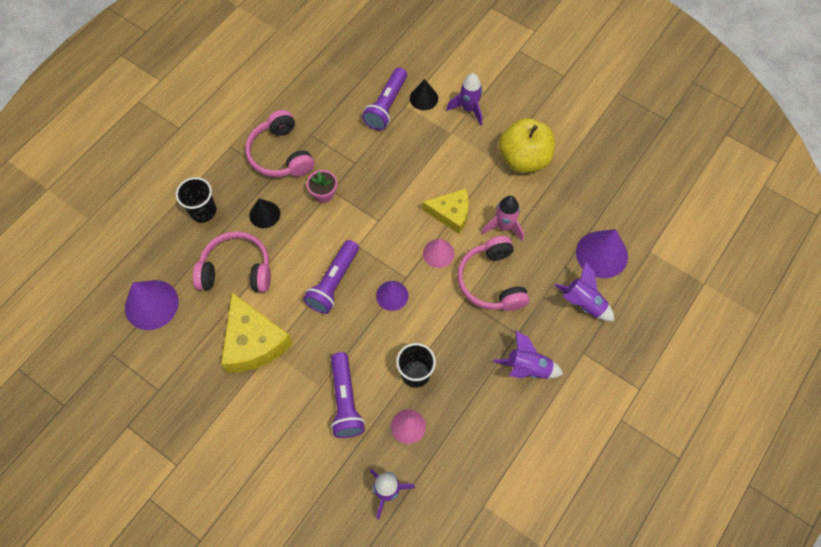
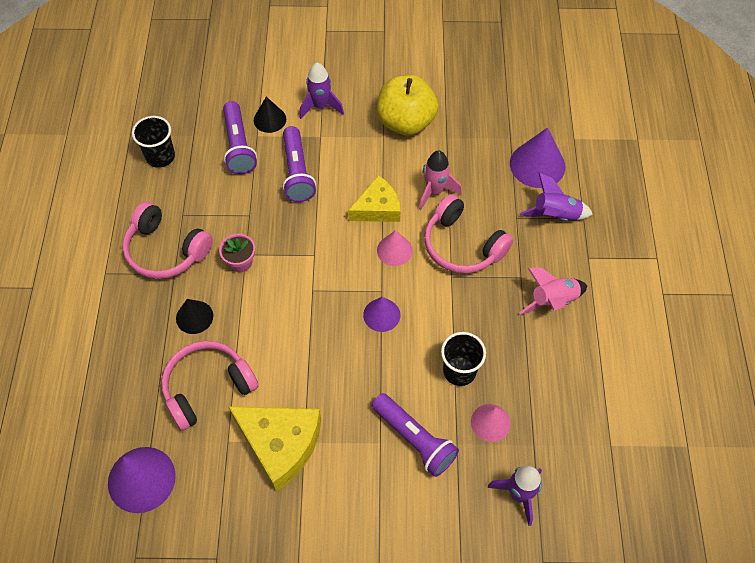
camera: 35 degrees left, 5 degrees down
(203, 211) = (125, 353): black cup -> black cup (160, 156)
(333, 282) = (316, 338): purple flashlight -> purple flashlight (297, 172)
(527, 368) = (553, 301): purple rocket -> pink rocket

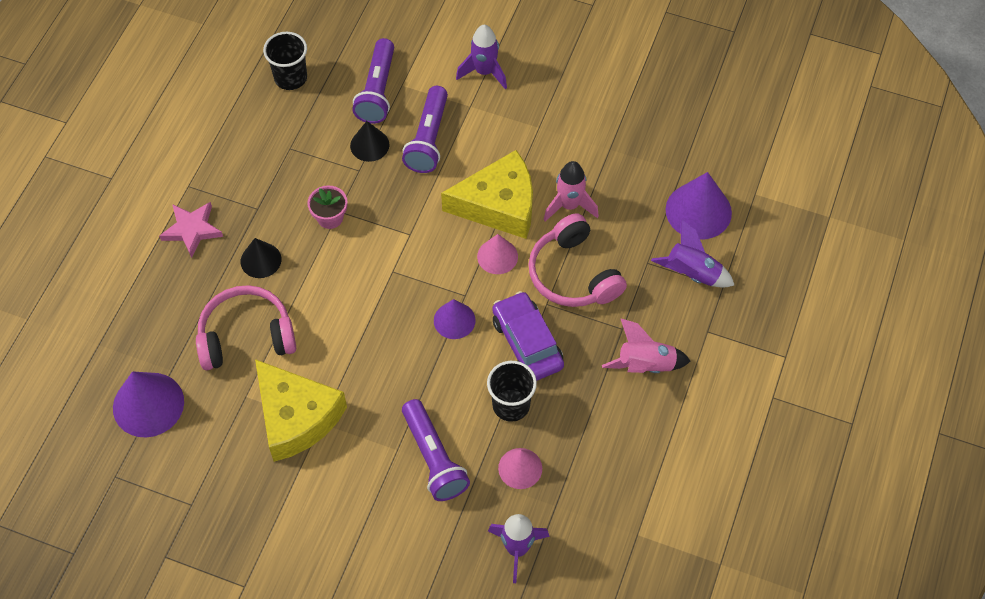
camera: 20 degrees right, 0 degrees up
(123, 310) = (192, 230): none -> pink star
(166, 250) = (258, 181): pink headphones -> none
(270, 119) = (423, 71): black cone -> black cone (369, 145)
(377, 208) = (499, 205): yellow cheese -> yellow cheese, size x1.52
(406, 122) = (571, 118): yellow apple -> none
(450, 314) = (527, 343): none -> purple car

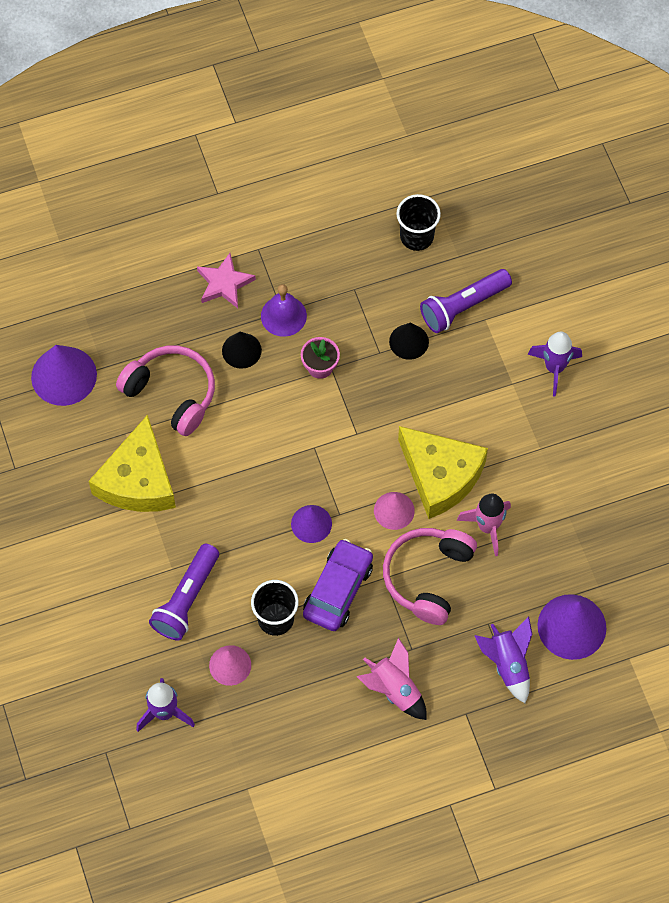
camera: 50 degrees right, 5 degrees up
(262, 210) = (283, 316): none -> purple bell
(428, 139) = (453, 378): purple flashlight -> none

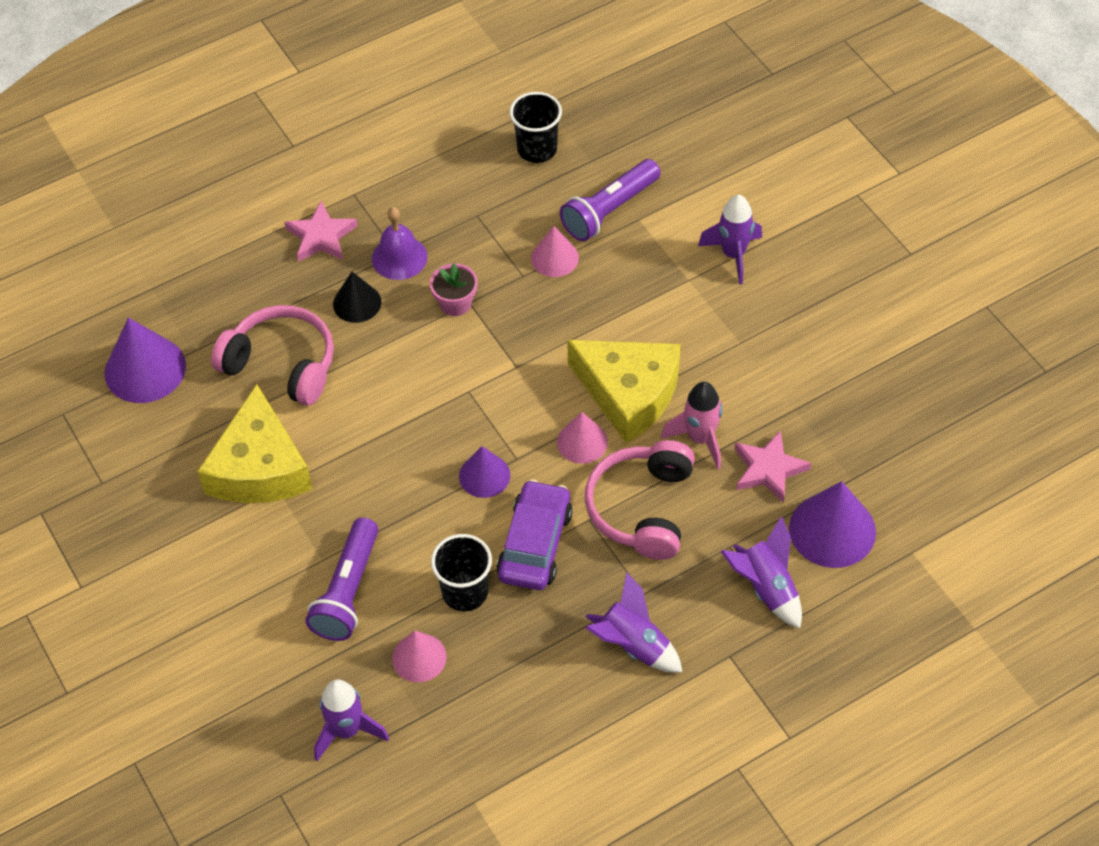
camera: 10 degrees left, 10 degrees down
(394, 690) = (633, 645): pink rocket -> purple rocket
(409, 341) = (554, 258): black cone -> pink cone
(535, 564) = (768, 469): none -> pink star

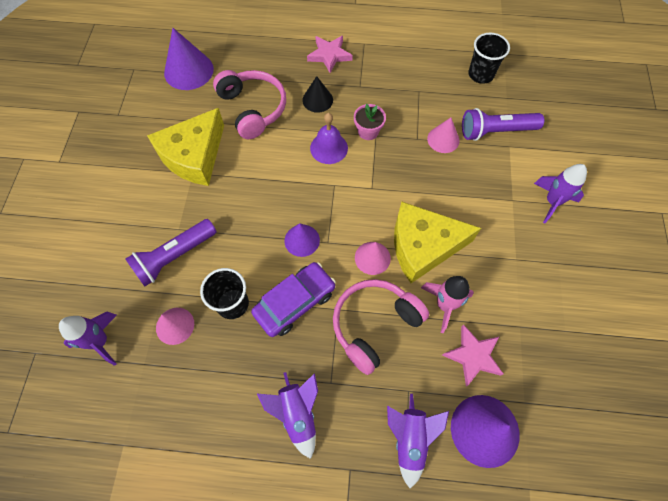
camera: 35 degrees right, 10 degrees up
(399, 257) = (359, 89): purple bell -> purple bell (329, 148)
(629, 393) = (423, 246): yellow cheese -> yellow cheese turned 105 degrees clockwise

